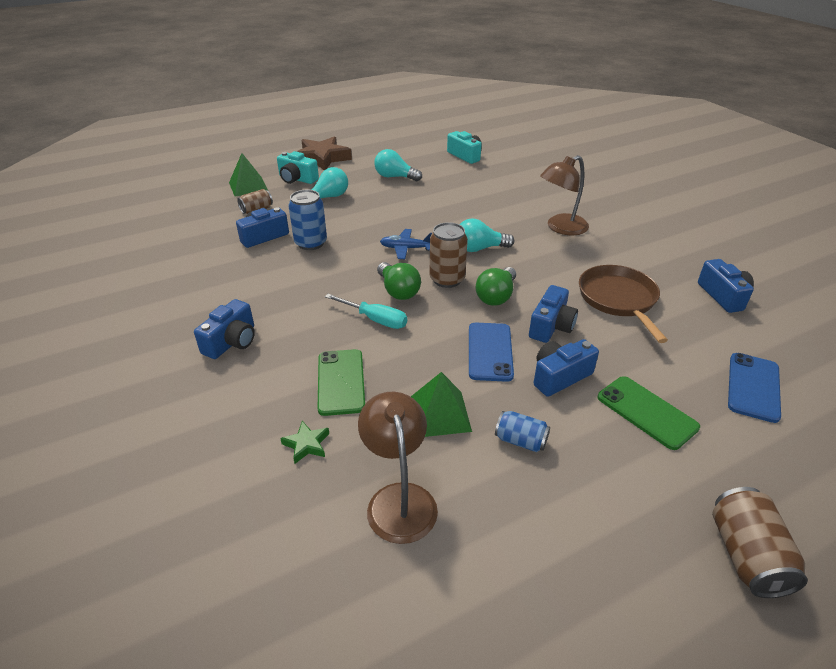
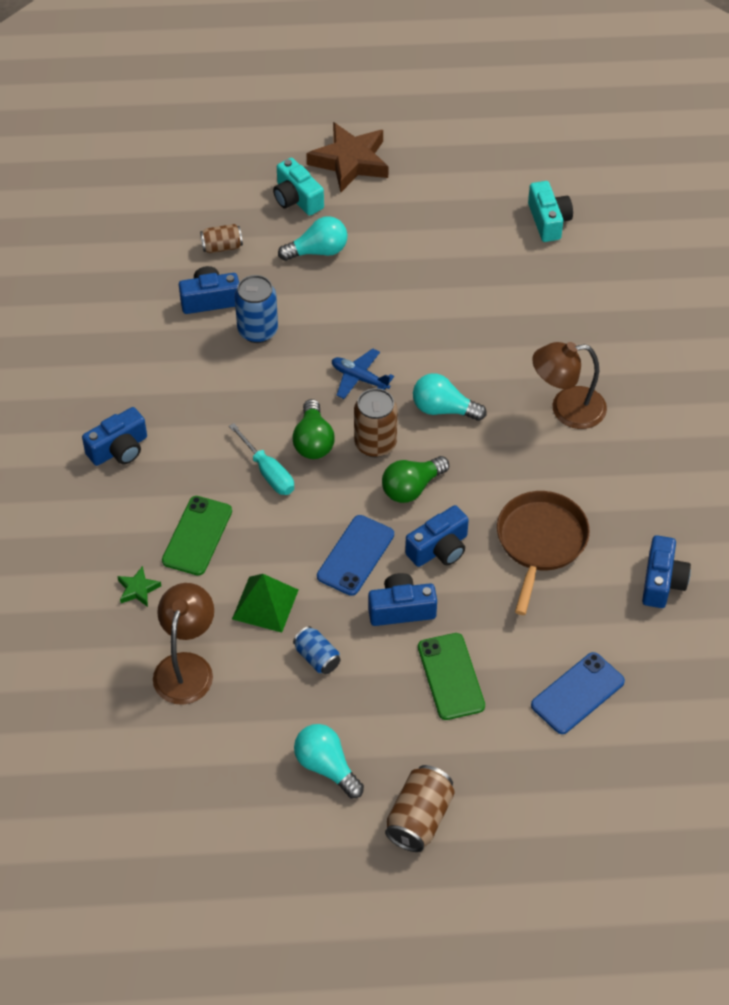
camera: 25 degrees right, 15 degrees up
(248, 186) = (230, 194): green pyramid -> none
(395, 177) = (424, 237): turquoise light bulb -> turquoise light bulb (326, 766)

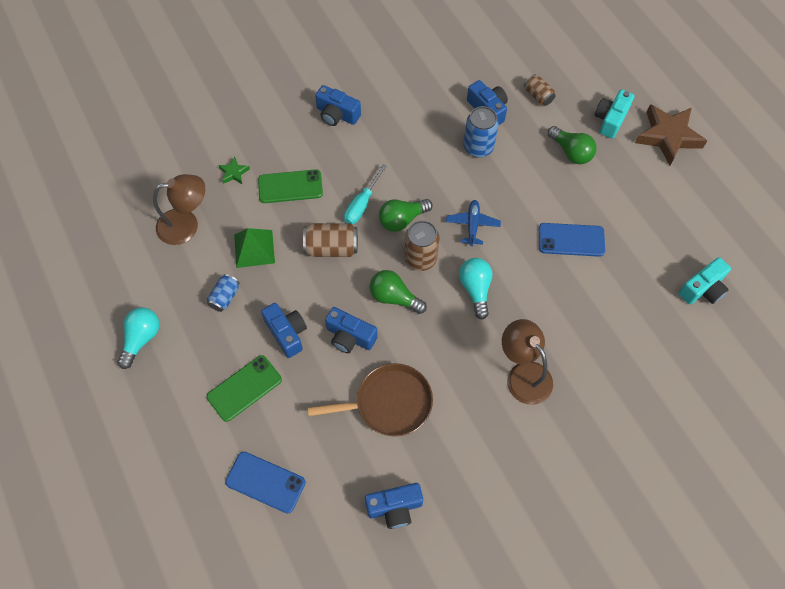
camera: 65 degrees right, 10 degrees up
(318, 251) = (571, 152): turquoise light bulb -> green light bulb
(355, 555) = (319, 286): blue phone -> blue phone (571, 240)
(419, 818) = (121, 414): brown can -> brown can (331, 248)

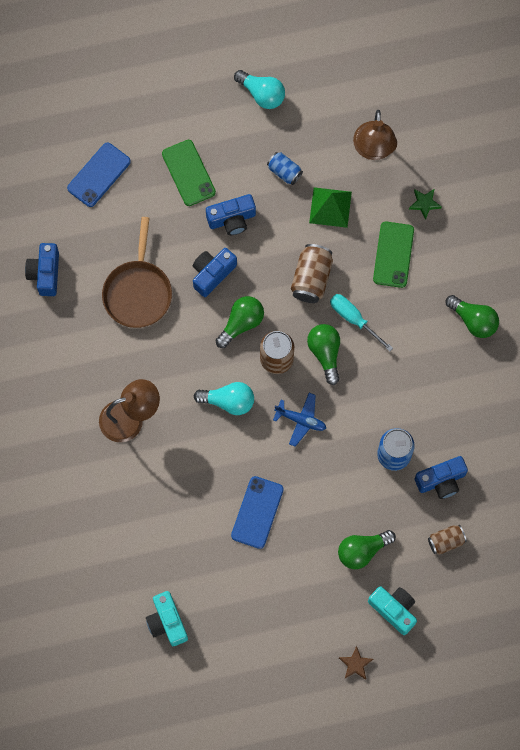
camera: 105 degrees right, 10 degrees up
(337, 114) = (473, 320): blue camera -> green light bulb
(668, 136) = (355, 664): brown star -> brown star, size x0.45

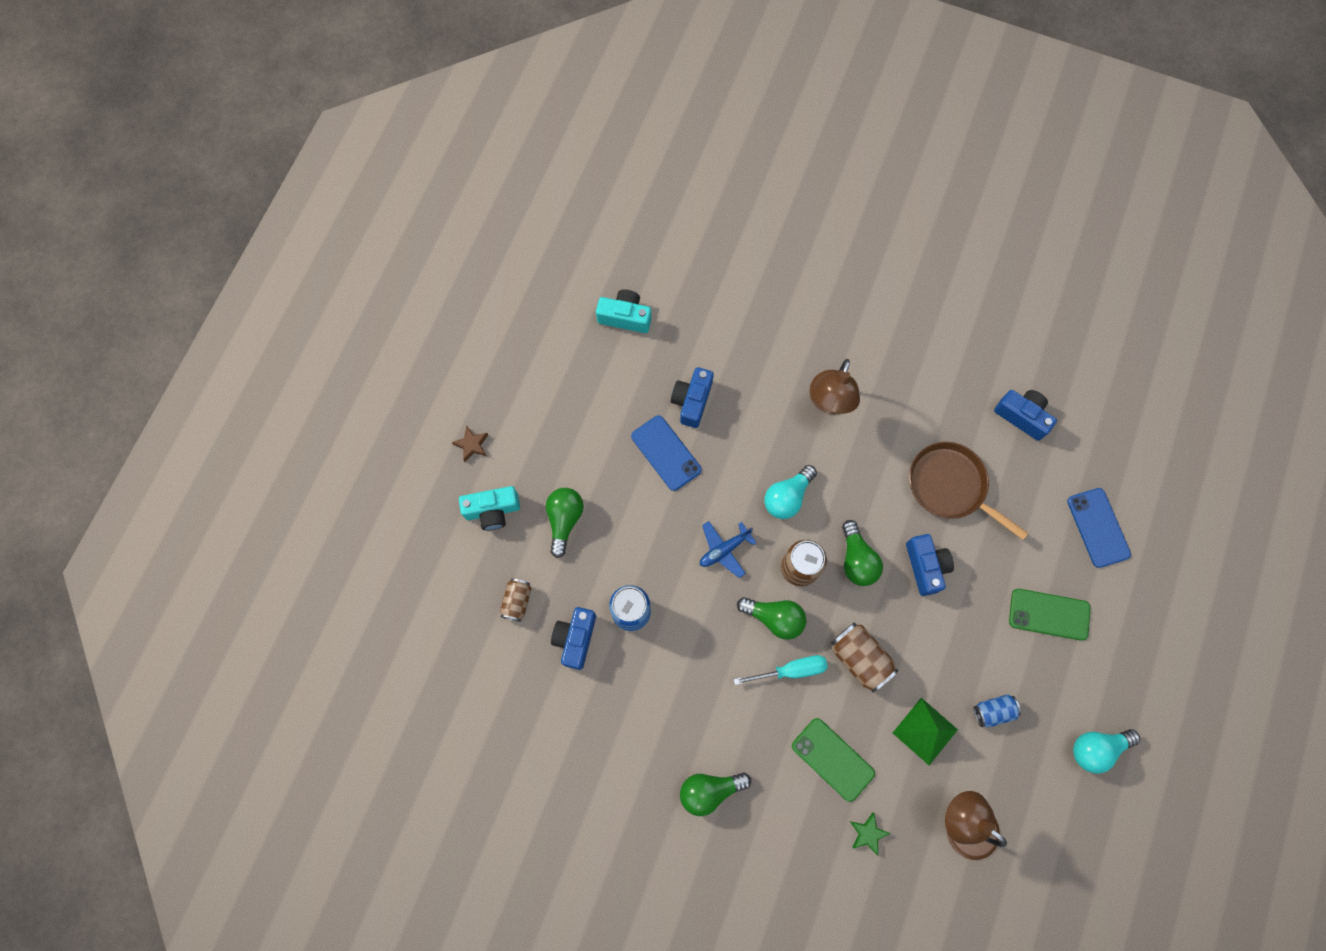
camera: 125 degrees right, 0 degrees up
(232, 219) = (972, 623): blue camera -> blue camera (692, 401)

